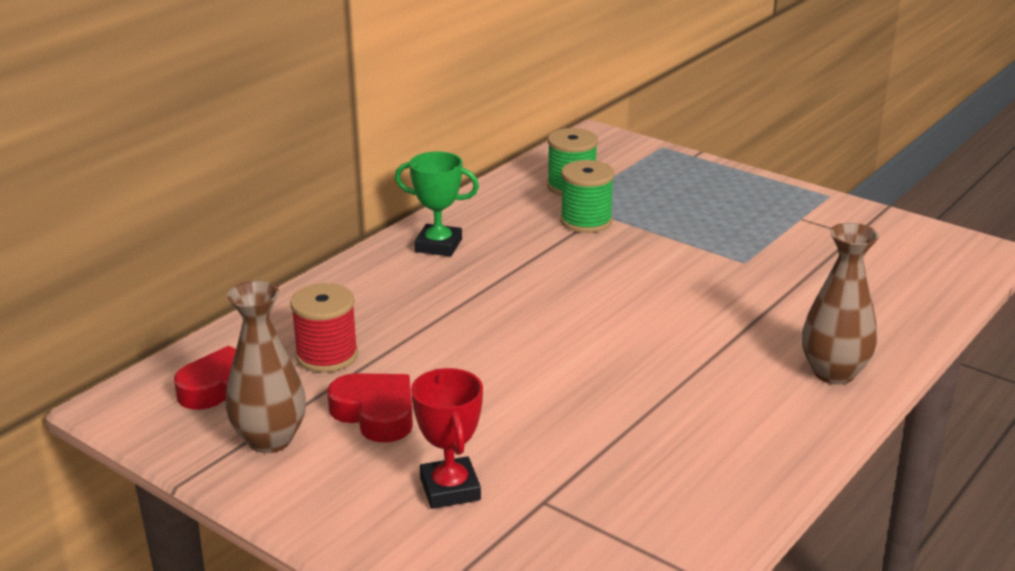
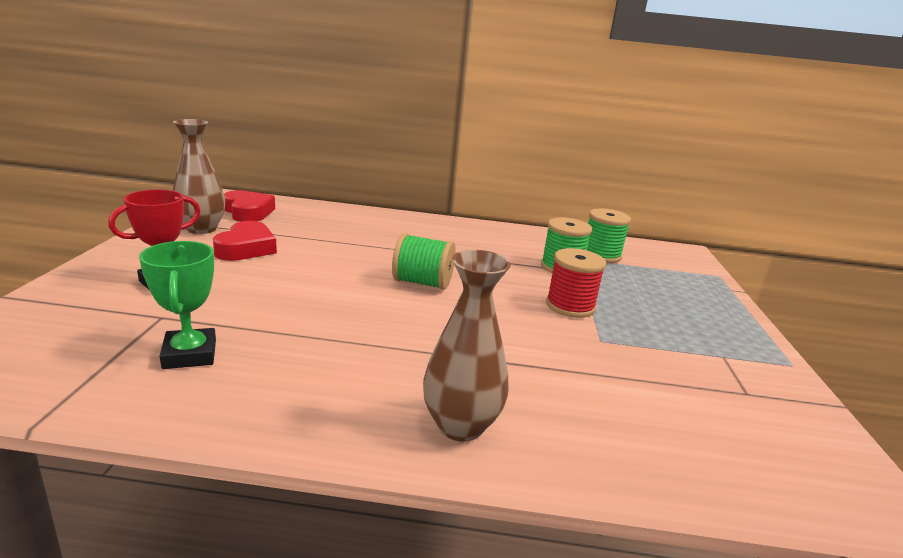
camera: 55 degrees right, 5 degrees down
(327, 356) = (302, 226): red spool -> red spool (570, 306)
(438, 245) = (462, 231): green trophy -> green trophy (190, 354)
(567, 316) = (422, 283): none -> green spool

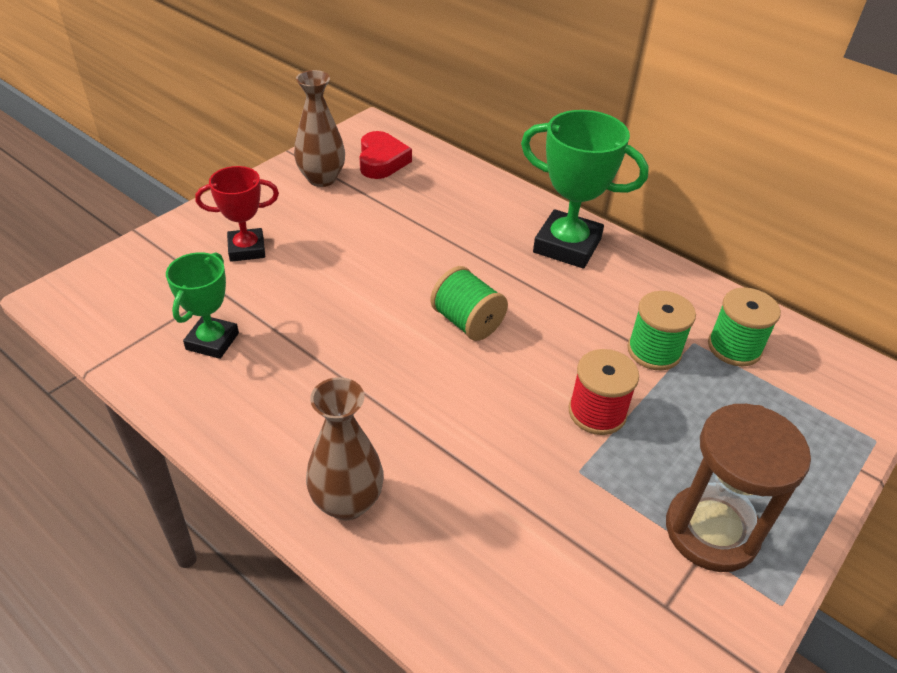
camera: 35 degrees right, 20 degrees up
(246, 248) = (341, 219): red heart -> none
(443, 231) = (567, 246): none -> green trophy
(711, 343) = (711, 531): none -> brown hourglass

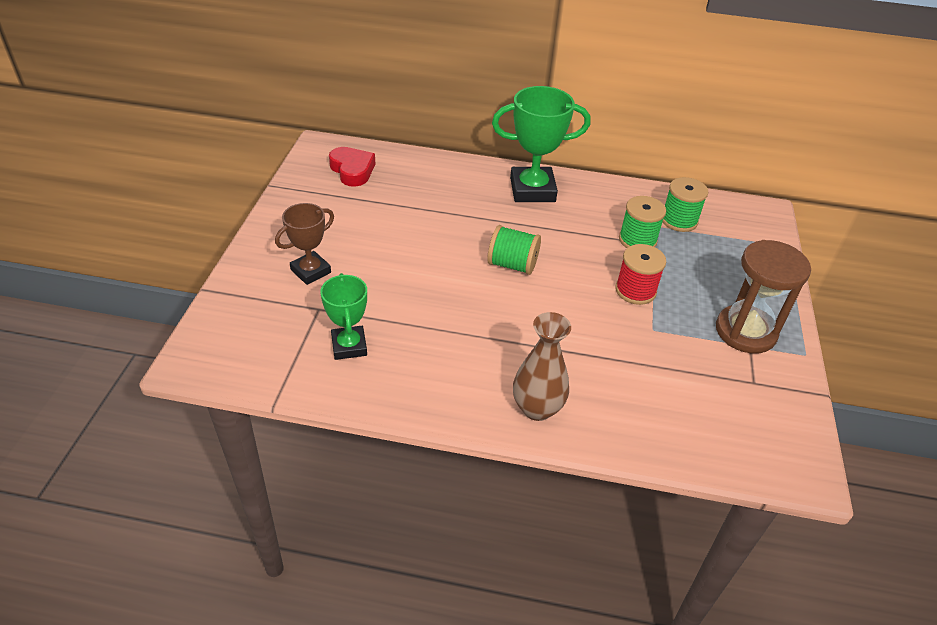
camera: 30 degrees left, 0 degrees up
(247, 249) = (311, 271): red trophy -> brown trophy
(322, 179) = (319, 199): brown vase -> none

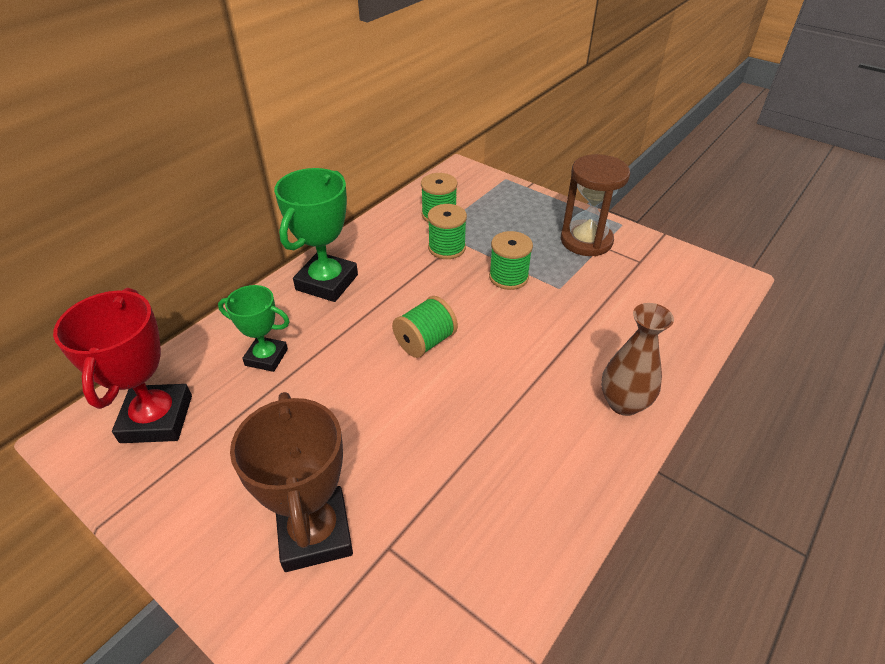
camera: 60 degrees left, 0 degrees up
(311, 271) = (315, 533): brown trophy -> brown trophy, size x1.62
(349, 346) = (470, 535): green trophy -> green trophy (266, 357)
(352, 170) = (157, 419): red heart -> red trophy
(635, 290) = (508, 277): red spool -> green spool

